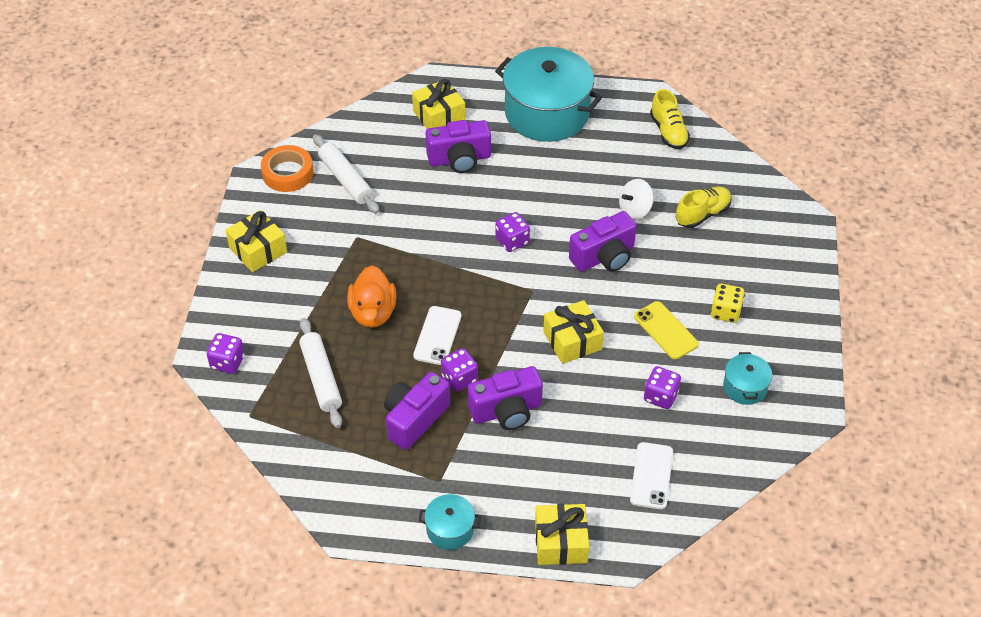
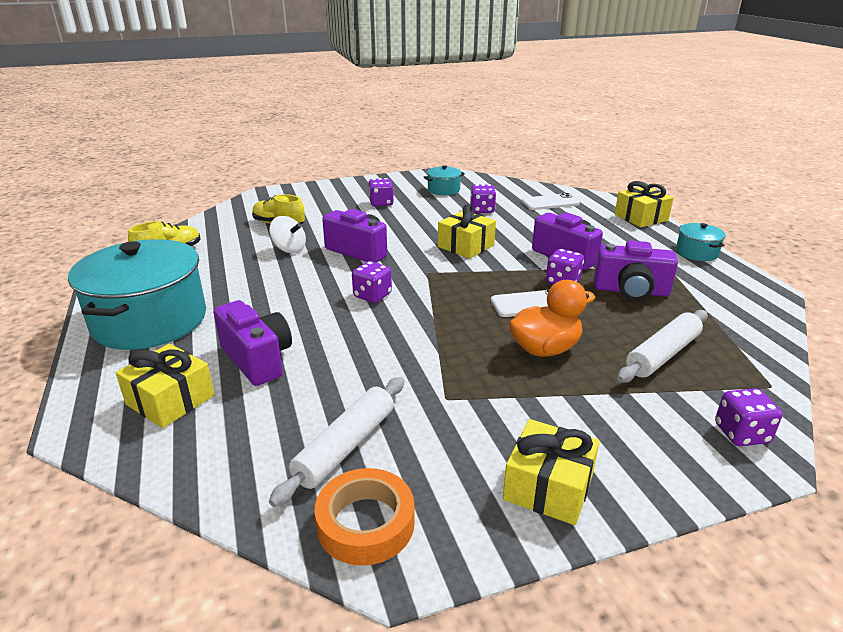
camera: 115 degrees left, 20 degrees down
(665, 330) = (419, 217): yellow phone -> none
(725, 312) = (381, 203): yellow dice -> purple dice

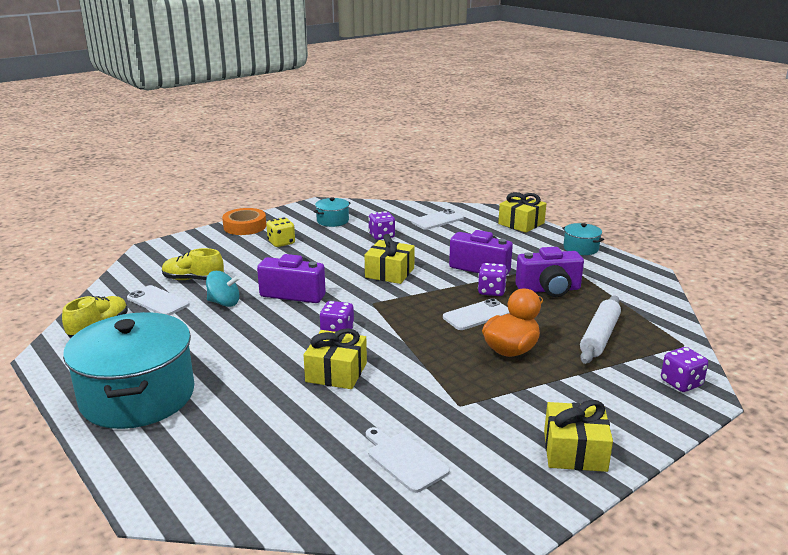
camera: 20 degrees left, 5 degrees down
(170, 400) = (221, 460): yellow gift -> yellow gift (336, 372)
(234, 238) = (158, 301): none -> white phone
(257, 359) = (274, 408): purple camera -> none
(289, 249) = (224, 303): white spinning top -> turquoise spinning top
(345, 446) = (405, 460): white rolling pin -> white cutting board
(365, 523) = (461, 510): orange tape -> orange tape (245, 226)
(381, 203) = (281, 243): purple dice -> yellow dice

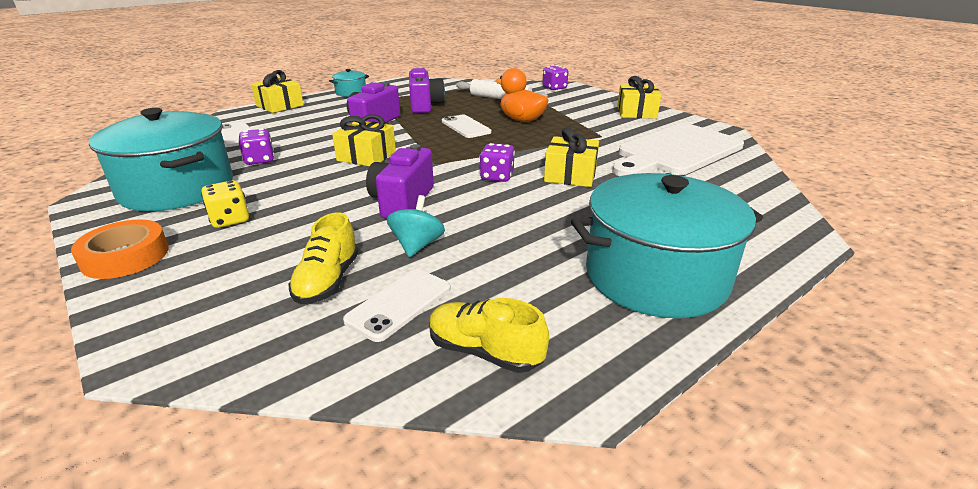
camera: 90 degrees left, 5 degrees up
(332, 221) = (177, 188): turquoise pot -> turquoise pot, size x2.23
(405, 460) = (676, 151): white cutting board -> white cutting board, size x2.13
(491, 291) = (422, 121): purple dice -> none

